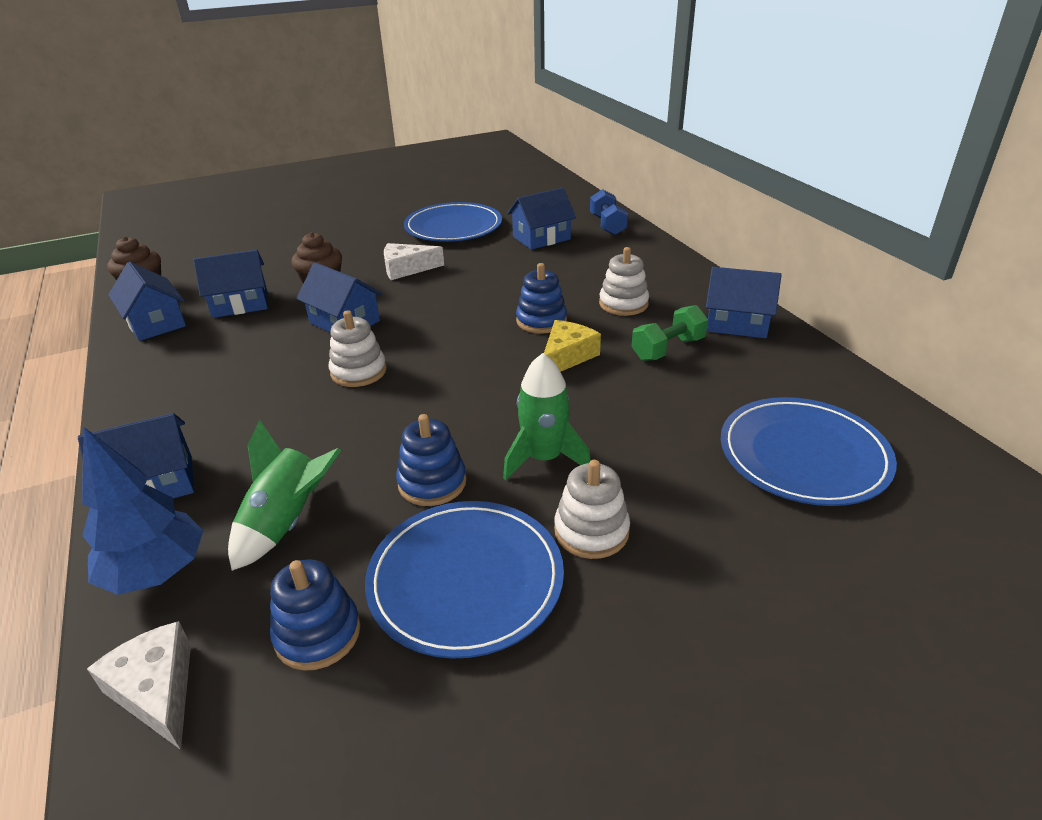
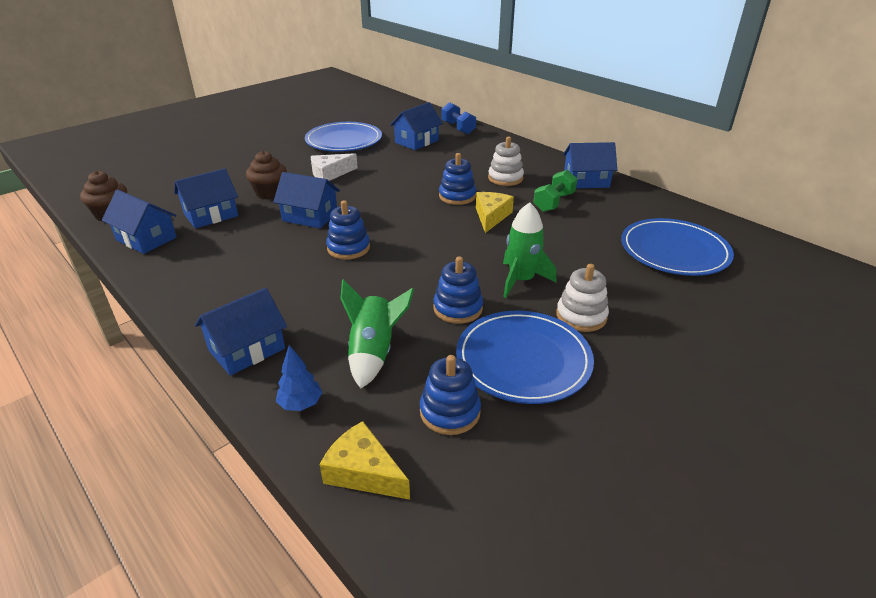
camera: 20 degrees left, 0 degrees up
(157, 573) = (301, 404): blue tree -> blue tree, size x0.55
(157, 690) = (363, 472): white cheese -> yellow cheese
(358, 371) = (348, 248): white stacking toy -> blue stacking toy

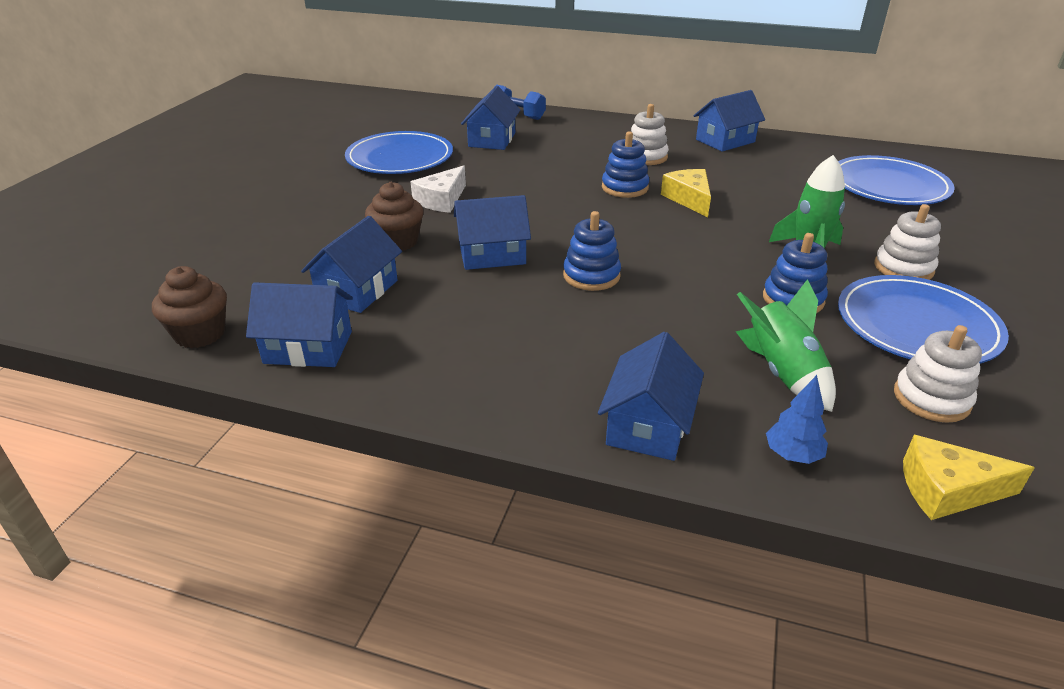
camera: 30 degrees left, 0 degrees up
(450, 412) = (931, 399): blue stacking toy -> white stacking toy
(554, 202) = (726, 169): green dumbbell -> none

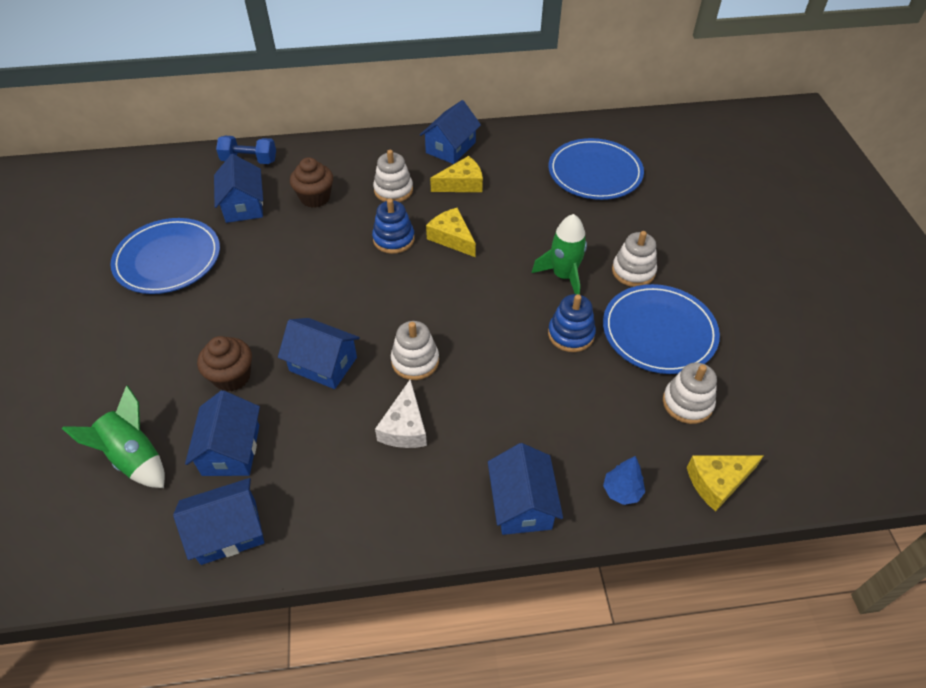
camera: 25 degrees left, 15 degrees up
(200, 334) = (122, 555): brown cupcake -> brown cupcake (315, 198)
(442, 200) = (241, 307): white cheese -> white cheese (404, 427)
(492, 255) = (323, 364): blue house -> blue house turned 60 degrees clockwise
(591, 276) = (415, 361): blue stacking toy -> white stacking toy
(723, 166) = (462, 184): none -> yellow cheese
(782, 373) = (589, 415): green rocket -> green rocket (134, 457)

